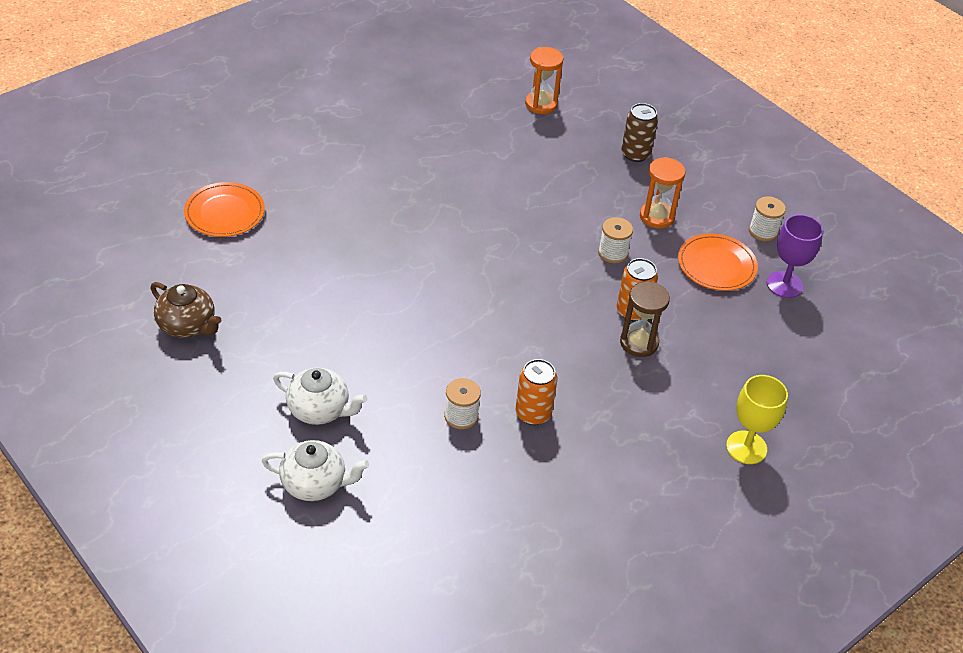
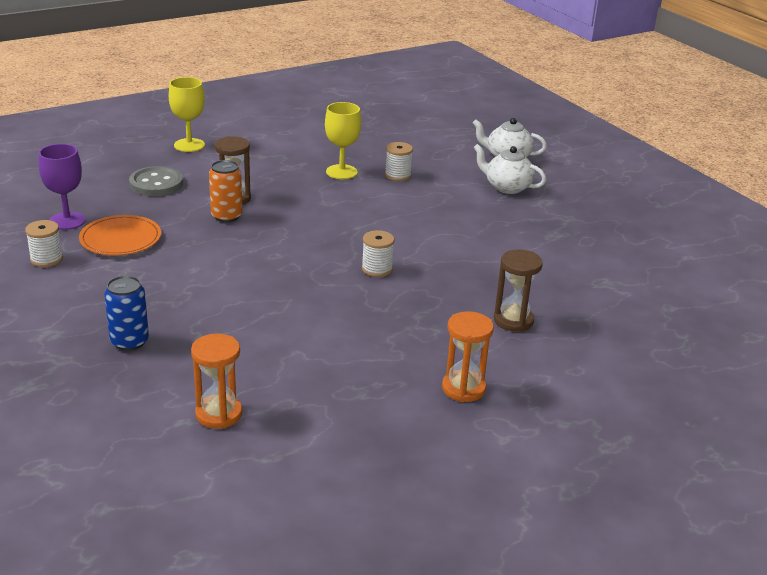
camera: 170 degrees left, 15 degrees down
(187, 325) = (628, 240): brown teapot -> none
(225, 212) = (623, 320): orange plate -> none
(326, 203) = (513, 320): none -> brown hourglass
(533, 413) = (341, 172): orange can -> yellow goblet
(613, 253) = (219, 255): white spool -> white spool (377, 269)
(635, 154) = (129, 342): brown can -> blue can
(657, 217) = (151, 280): orange hourglass -> orange hourglass (463, 388)
(737, 358) = (156, 183): none -> grey button

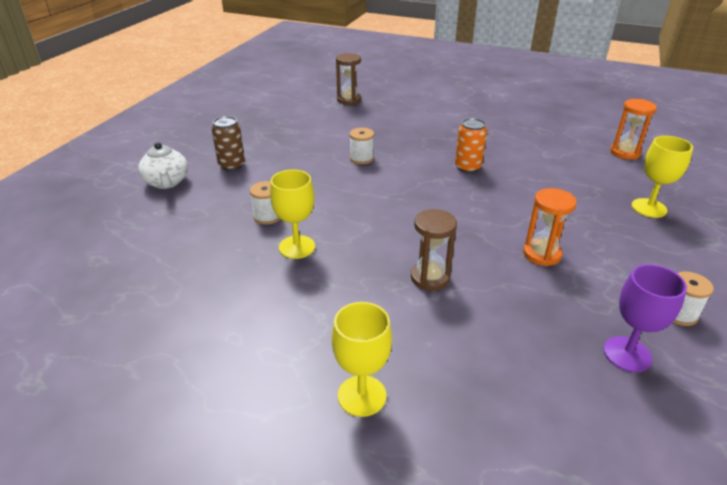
camera: 125 degrees left, 5 degrees up
(120, 239) = (586, 295): orange plate -> none
(129, 342) = (649, 208): blue can -> yellow goblet
(156, 183) = (479, 349): grey button -> none
(226, 216) = (463, 263): orange can -> orange can (467, 167)
(377, 269) = (426, 167): white spool -> white spool (361, 158)
(463, 388) = (487, 109): orange hourglass -> orange hourglass (542, 254)
(507, 187) = (232, 165): white teapot -> brown can
(513, 320) = (410, 115): brown hourglass -> brown hourglass (349, 100)

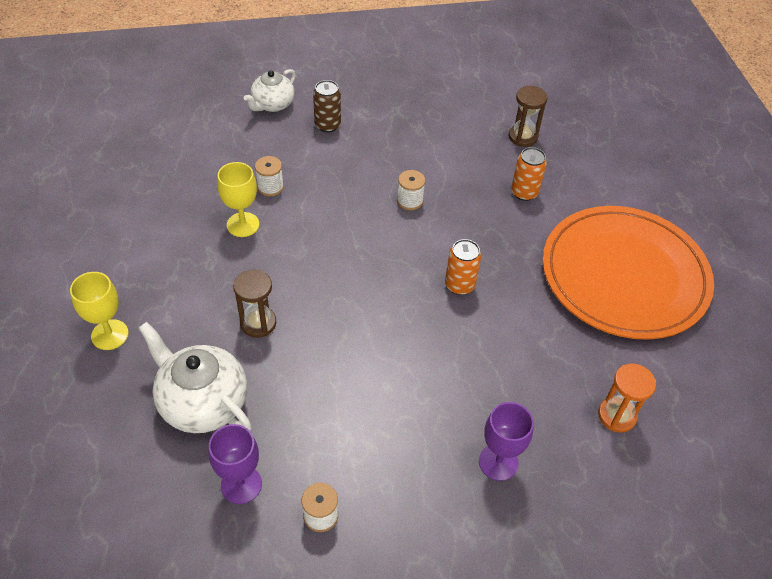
camera: 55 degrees right, 15 degrees up
(401, 116) = (524, 192): none -> orange can
(507, 111) = (624, 275): none -> orange plate
(508, 348) = (202, 402): none -> white teapot
(542, 254) = (344, 390): orange hourglass -> none
(649, 208) = (498, 462): yellow goblet -> purple goblet

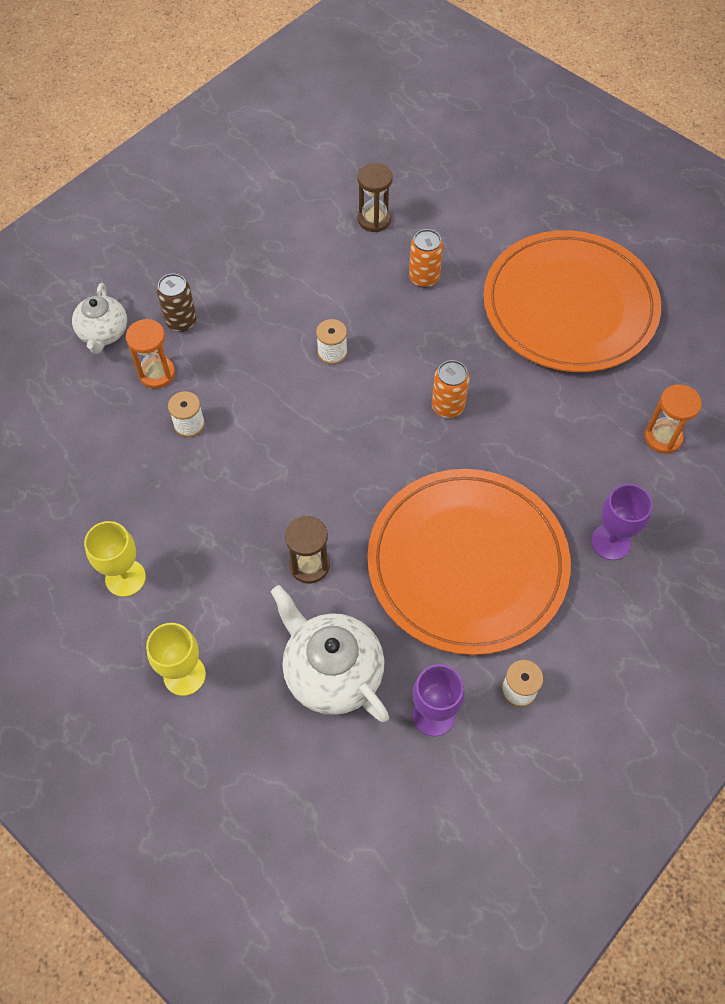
camera: 35 degrees left, 10 degrees up
(202, 402) = (332, 672): white teapot -> white teapot turned 45 degrees clockwise
(243, 224) = (201, 480): yellow goblet -> yellow goblet (125, 578)
(281, 146) = (157, 373): none -> orange hourglass
(370, 398) = (467, 563): none -> orange plate

